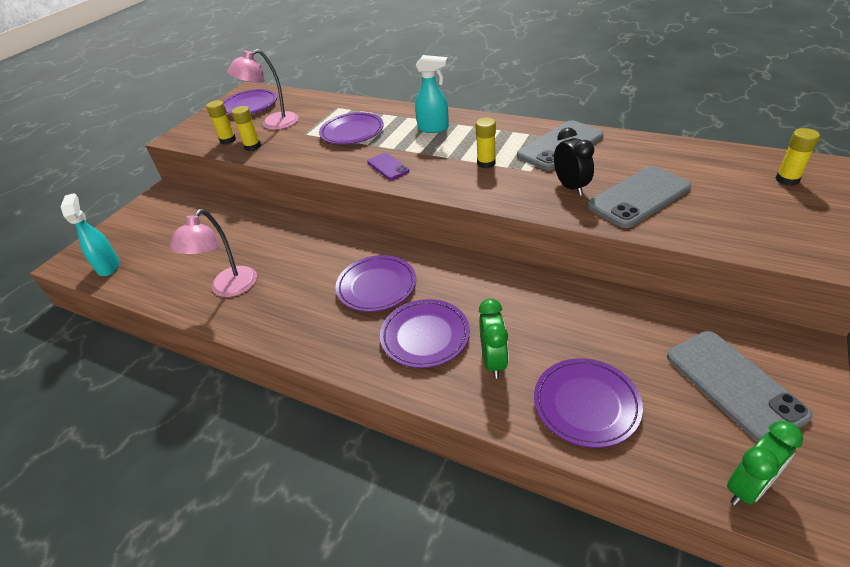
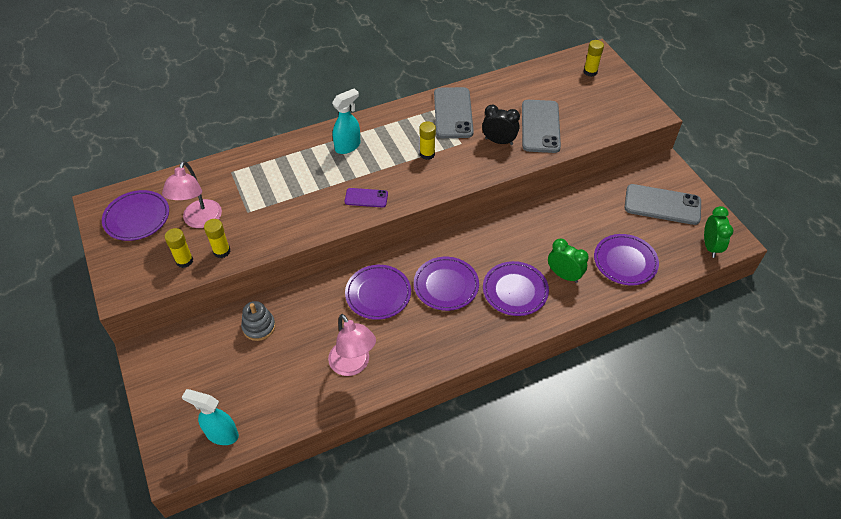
camera: 55 degrees left, 10 degrees up
(228, 221) = (259, 327): none -> grey stacking toy
(352, 132) = (288, 186): purple plate -> purple plate (378, 294)

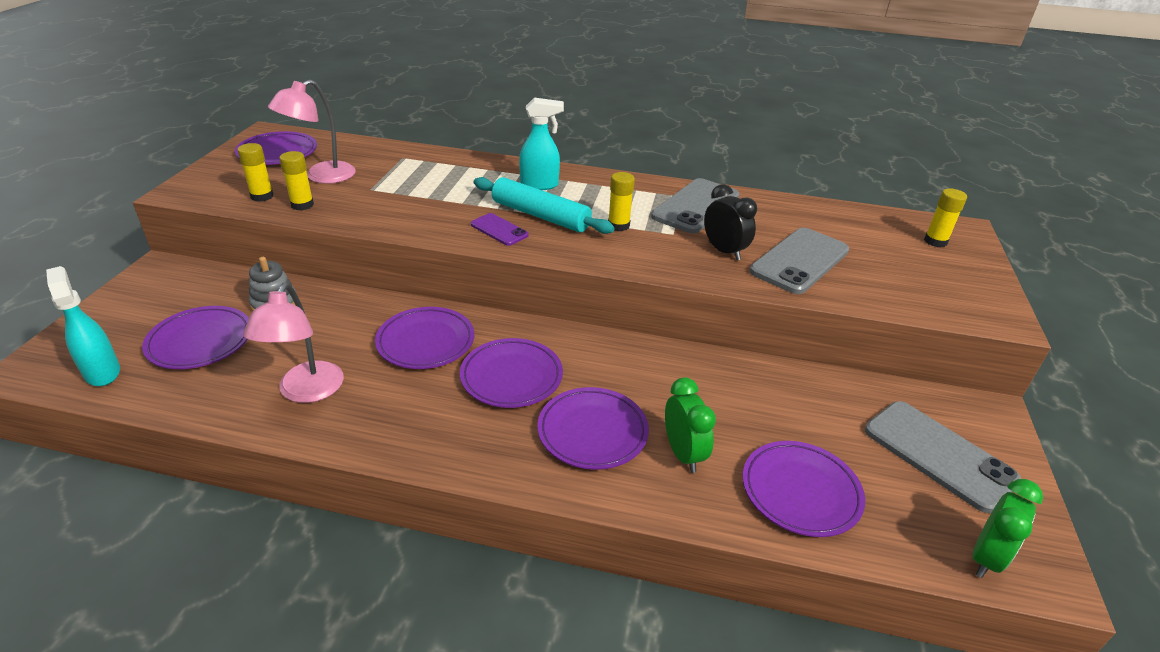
camera: 35 degrees right, 15 degrees down
(250, 379) = (200, 341): none -> purple plate
(376, 172) = (540, 216): none -> turquoise rolling pin

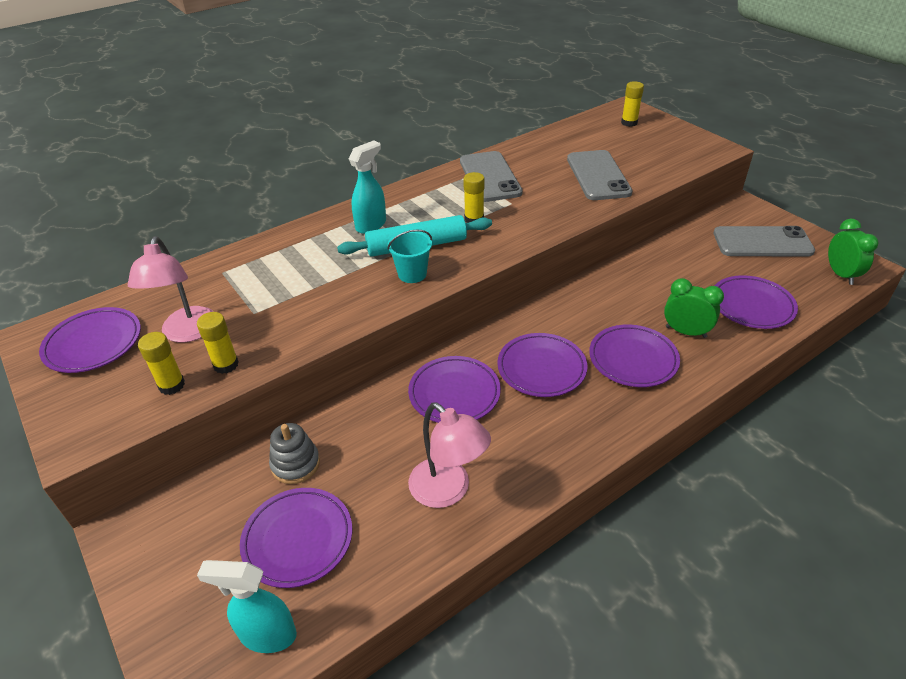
camera: 45 degrees left, 5 degrees up
(499, 230) = (412, 274): purple phone -> turquoise bucket
(724, 251) = (556, 195): black clock -> none

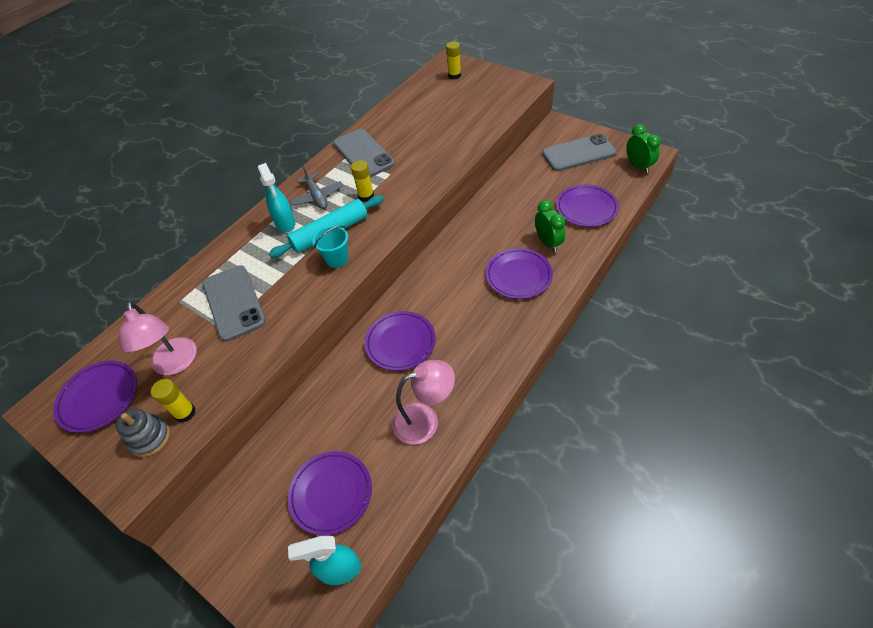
camera: 15 degrees left, 10 degrees up
(226, 365) = (221, 381): yellow glue stick -> none
(295, 464) = (304, 437): grey stacking toy -> grey stacking toy (150, 438)
(371, 225) = (285, 223): turquoise spray bottle -> turquoise spray bottle turned 135 degrees clockwise
(418, 207) = (317, 197): none -> grey plane
(448, 491) = (425, 420): pink lamp -> pink lamp turned 45 degrees counterclockwise
(541, 368) = (456, 303): purple plate -> none
(598, 176) = (447, 131): grey phone -> grey phone (234, 302)
(685, 332) = (548, 243): green clock -> green clock turned 60 degrees clockwise

